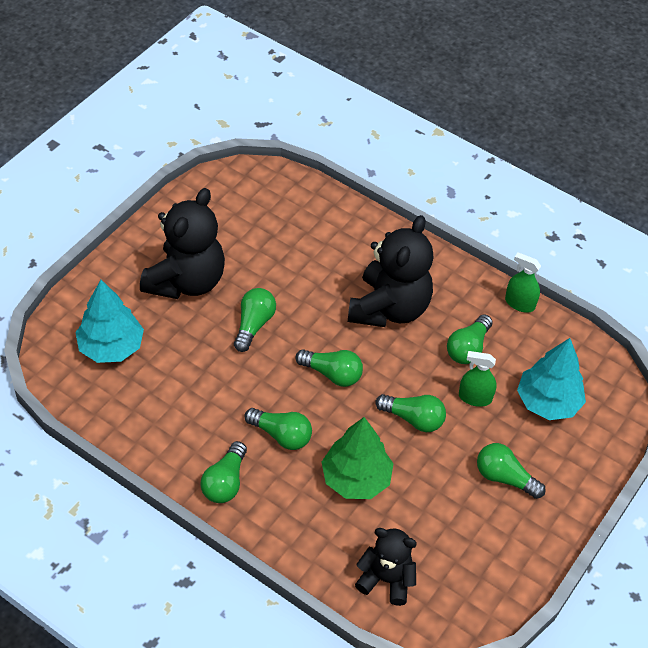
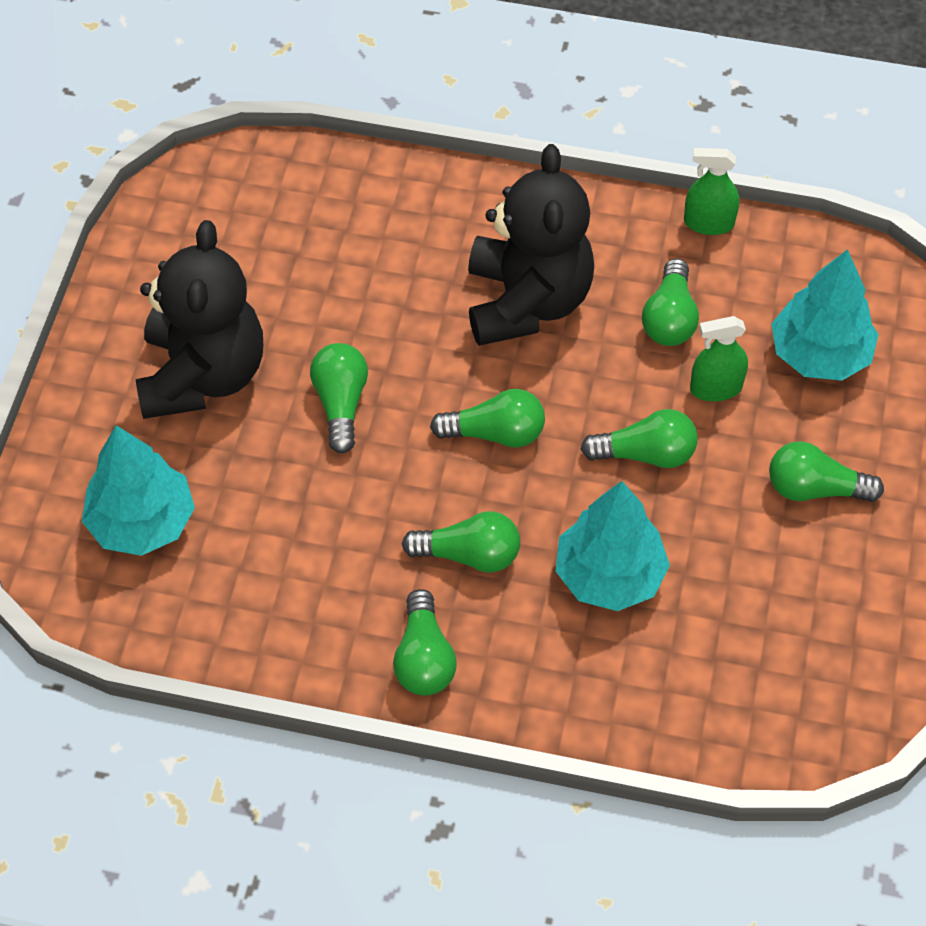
camera: 20 degrees left, 5 degrees up
(356, 479) = (609, 576): green tree -> turquoise tree
(386, 579) = (726, 704): black teddy bear -> none

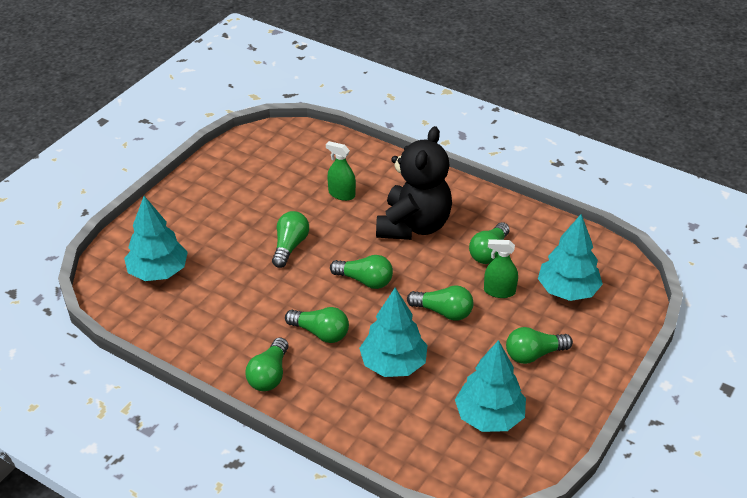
camera: 20 degrees right, 15 degrees down
(203, 375) = (226, 216): black teddy bear -> none
(708, 223) = (533, 214): green spray bottle -> green spray bottle (341, 194)
(793, 621) = (489, 417): none -> turquoise tree
(815, 489) = (533, 354): green light bulb -> green light bulb turned 45 degrees counterclockwise

